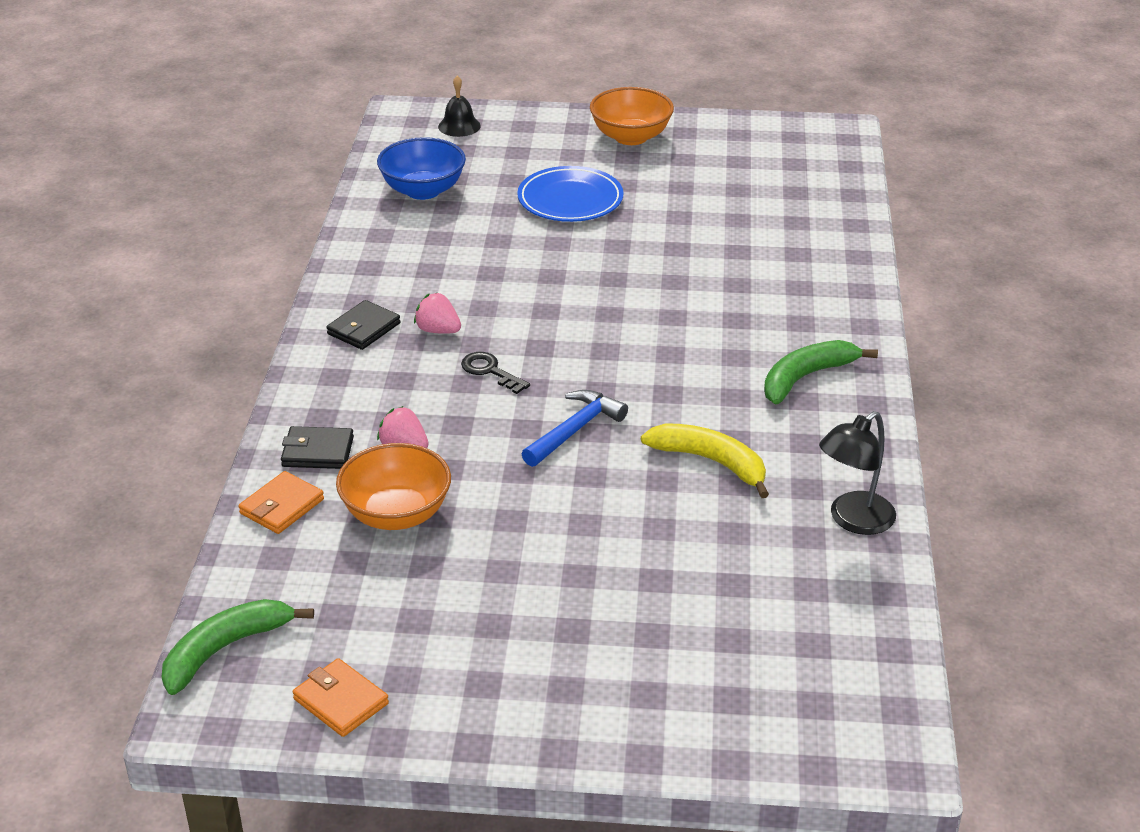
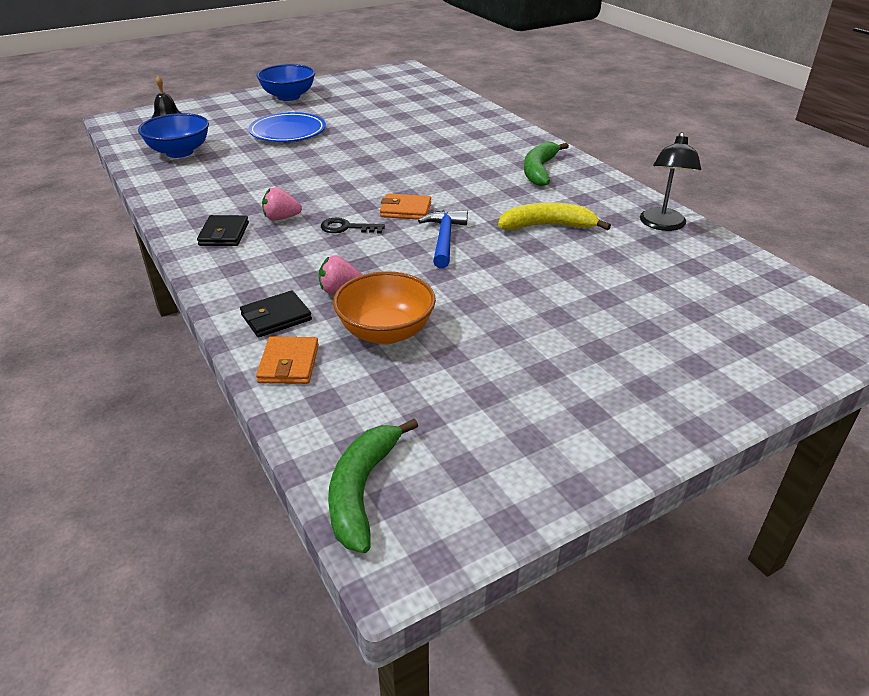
camera: 35 degrees left, 0 degrees up
(341, 701) = (506, 479): orange wallet -> orange wallet (405, 210)
(631, 137) = (288, 97): orange bowl -> blue bowl

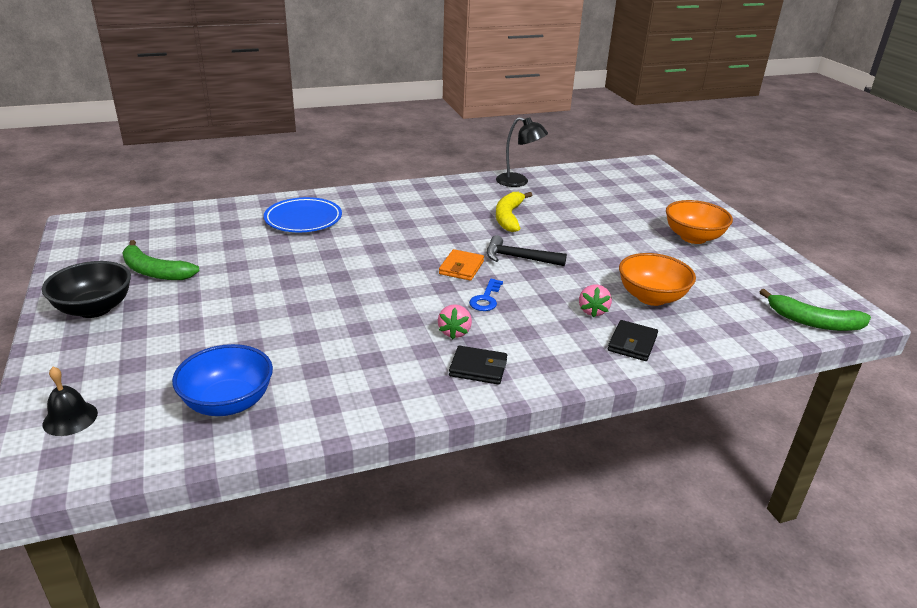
camera: 80 degrees left, 5 degrees down
(276, 317) = (632, 343): black wallet -> black wallet turned 45 degrees clockwise
(288, 97) = (94, 309): blue bowl -> black bowl
(288, 132) = (223, 316): blue plate -> blue plate (303, 219)
(289, 364) = (694, 341): orange wallet -> none
(347, 228) = (486, 299): black key -> blue key
(444, 239) = (519, 258): blue hammer -> black hammer
(539, 170) = (411, 203): green banana -> green banana (154, 271)
(592, 376) = (693, 237): none -> orange bowl

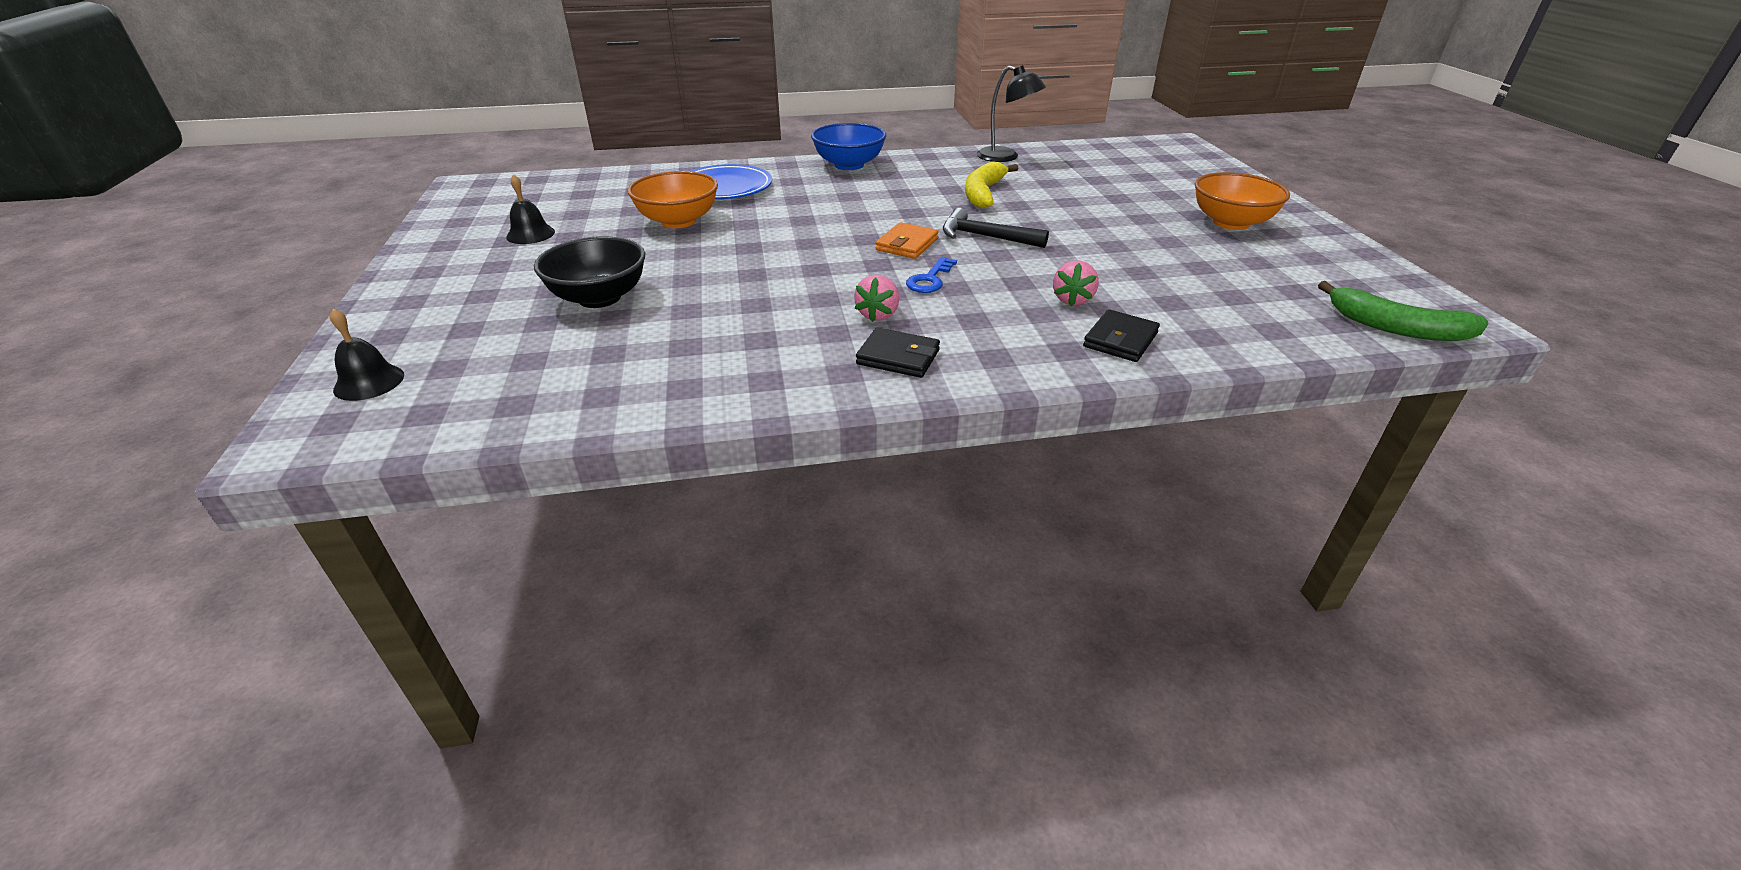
camera: 10 degrees right, 5 degrees up
(94, 309) = (447, 269): black bowl -> black bowl (599, 298)
(154, 271) = (530, 234): green banana -> black bell
(228, 403) = (563, 377): blue bowl -> blue bowl (849, 165)
(651, 297) = (1158, 288): orange bowl -> orange bowl (678, 221)

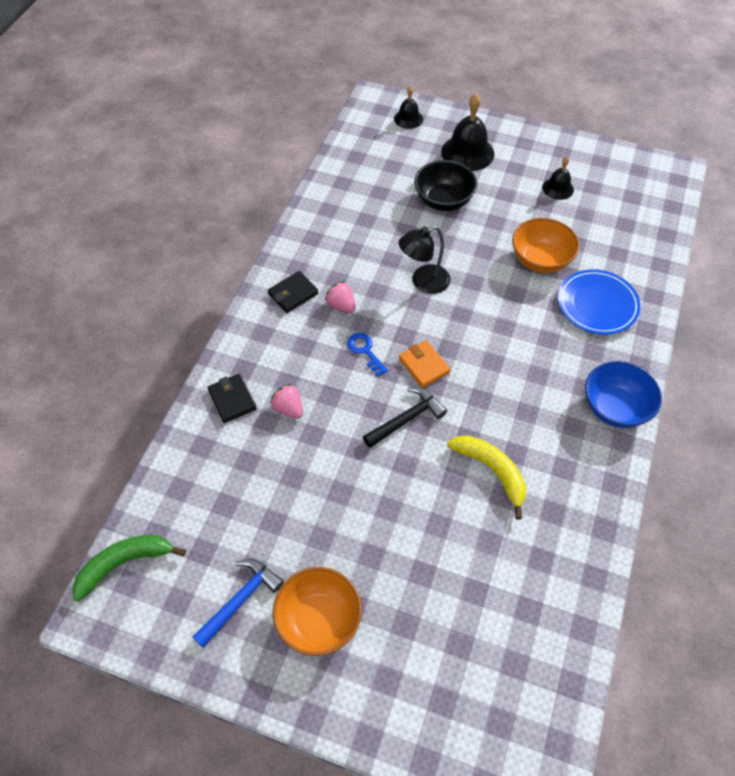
camera: 120 degrees right, 20 degrees up
(466, 306) = (467, 152): none -> black bell
(1005, 157) = (577, 552): black lamp -> black lamp (423, 282)
(1289, 257) = (240, 600): none -> blue hammer

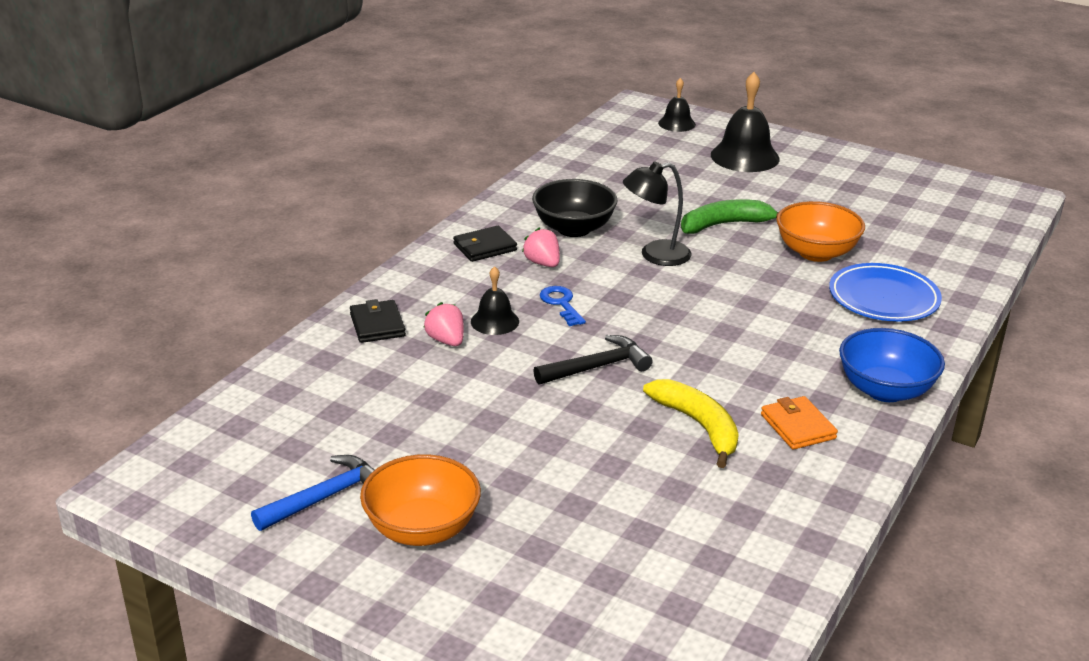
camera: 10 degrees right, 25 degrees down
(124, 563) = (190, 446): green banana -> green banana (725, 225)
(424, 365) = (634, 324): orange wallet -> orange wallet (798, 426)
(443, 200) = (702, 192): black bowl -> black bowl (573, 229)
(558, 188) = (856, 196): black bell -> black bell (494, 321)

